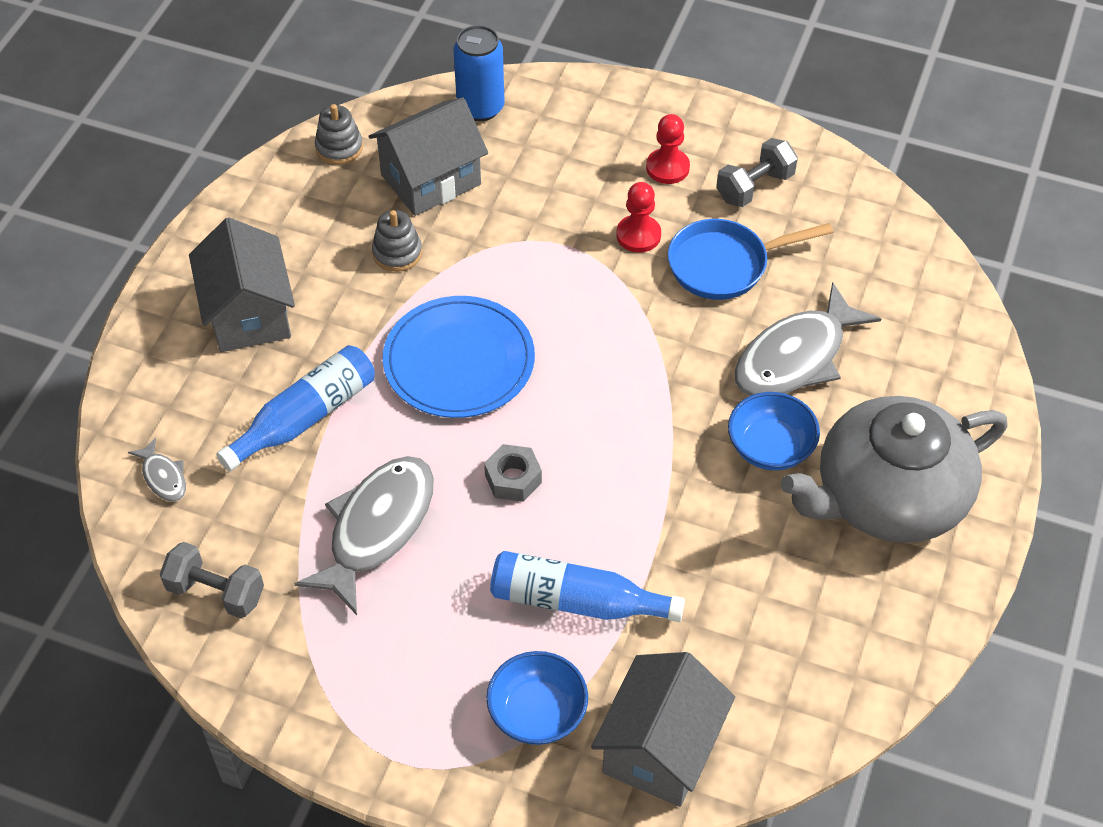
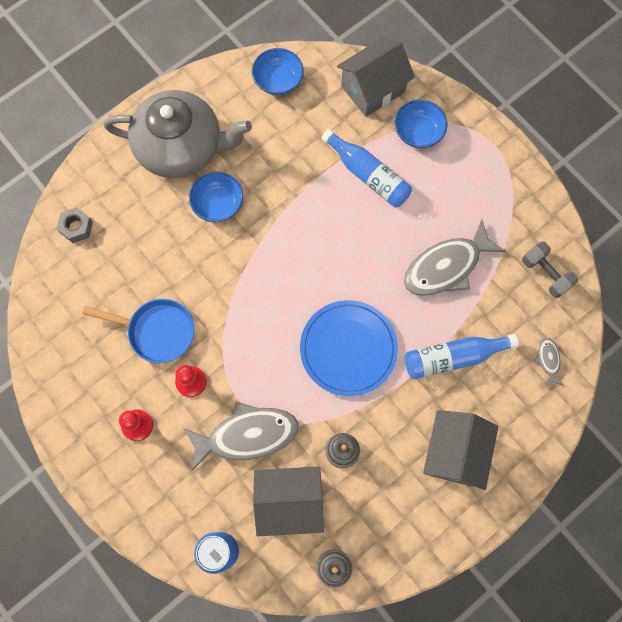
camera: 150 degrees left, 20 degrees up
(513, 479) = (360, 257): grey nut -> grey nut (76, 227)
(755, 187) = (97, 379): grey dumbbell -> none
(796, 357) = (164, 249): grey fish -> grey fish (247, 435)
(826, 678) = (278, 81): none -> blue bowl

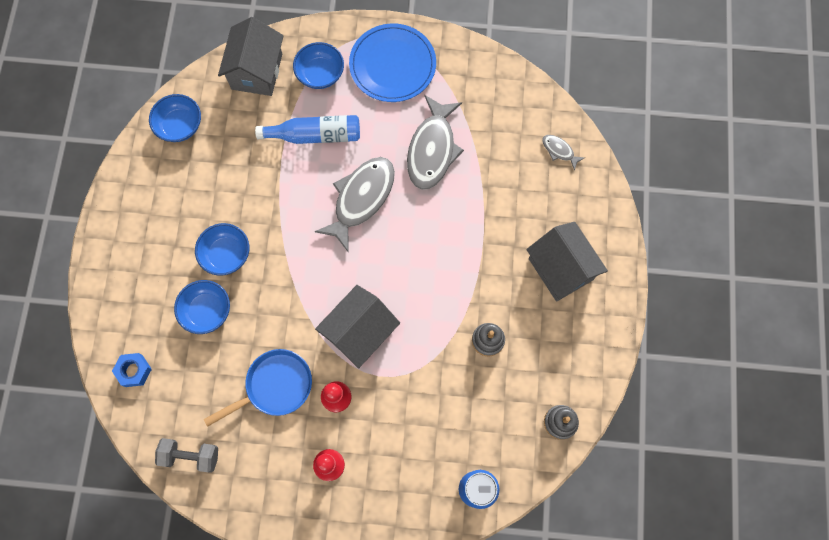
camera: 45 degrees left, 0 degrees up
(76, 227) = (134, 371): grey nut -> blue nut
(165, 232) = (207, 311): none -> blue bowl
(181, 147) = (155, 239): grey teapot -> none
(247, 435) = (413, 394): grey fish -> grey fish (361, 199)
(289, 502) = (487, 409): grey house -> grey house (360, 332)
(348, 348) = (422, 268): blue plate -> blue plate (392, 65)
(453, 357) = (497, 207): blue bottle -> none
(545, 274) = (501, 95): grey dumbbell -> grey dumbbell (191, 456)

